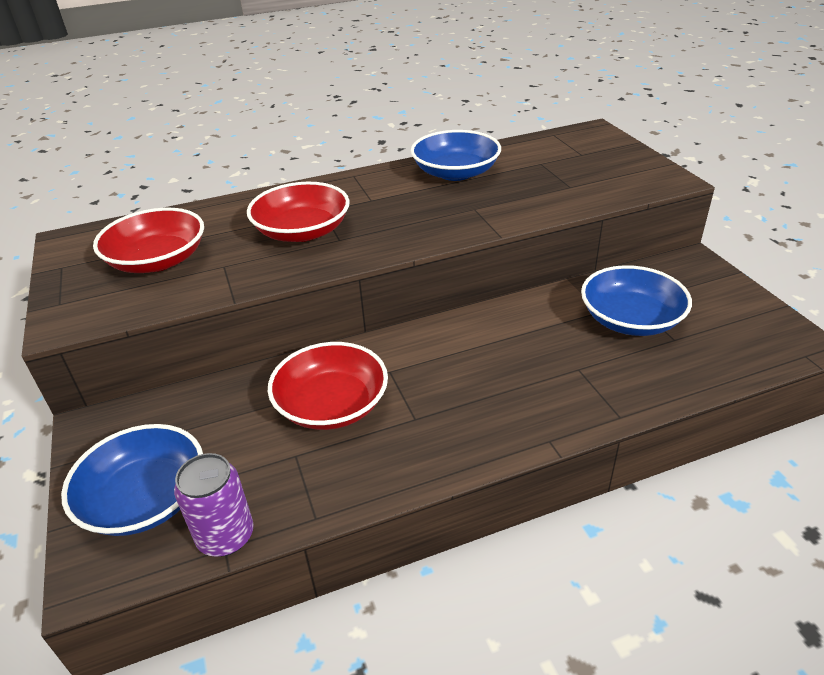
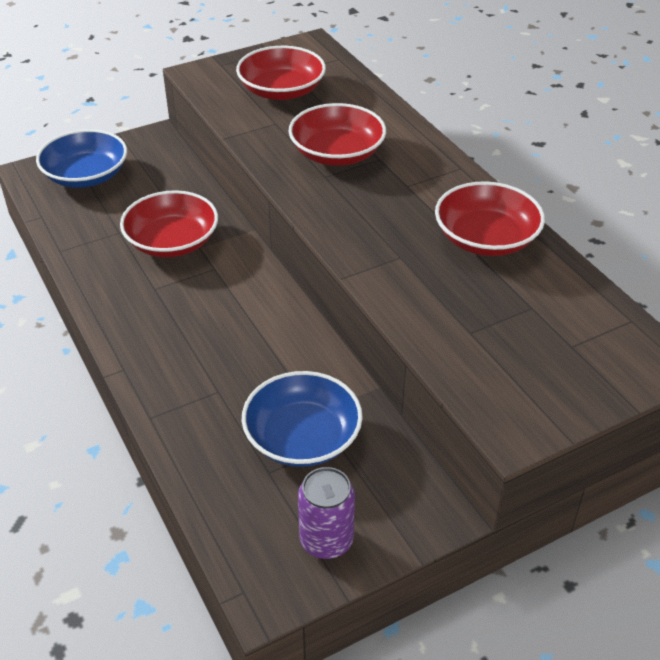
camera: 80 degrees right, 5 degrees up
(226, 536) = (50, 215): purple can -> purple can (326, 540)
(455, 172) = (486, 238): blue bowl -> red bowl

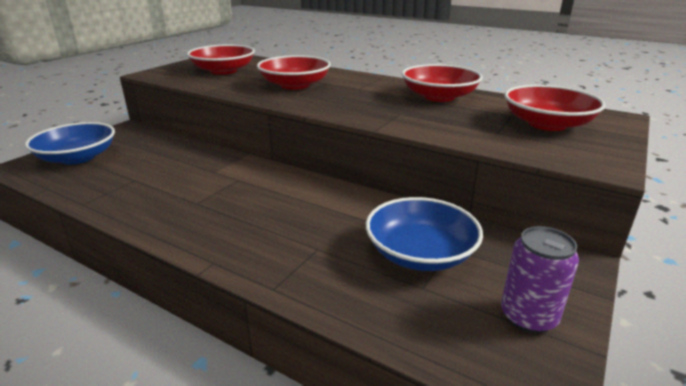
camera: 30 degrees left, 15 degrees down
(172, 242) = (188, 174): red bowl -> red bowl (547, 124)

